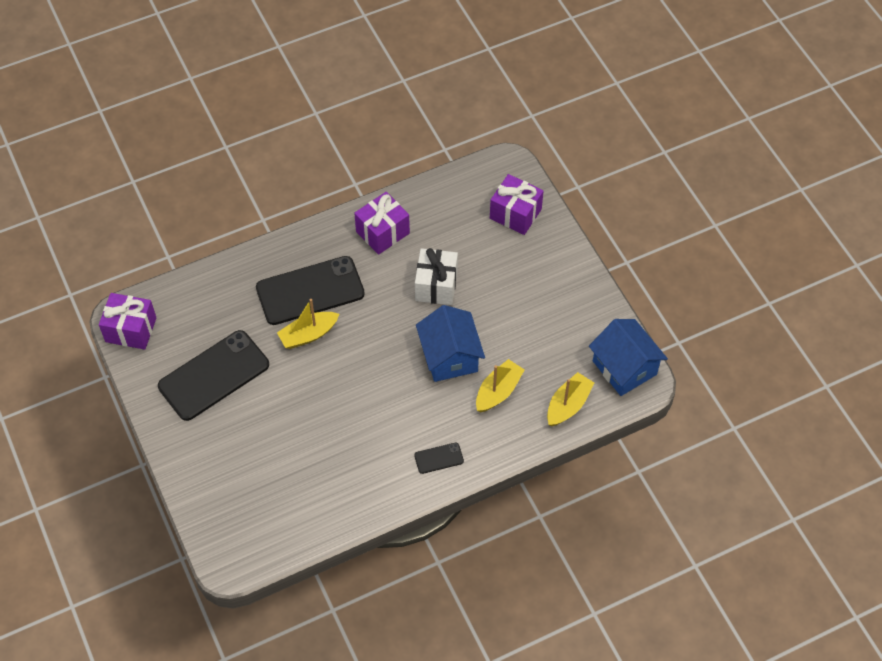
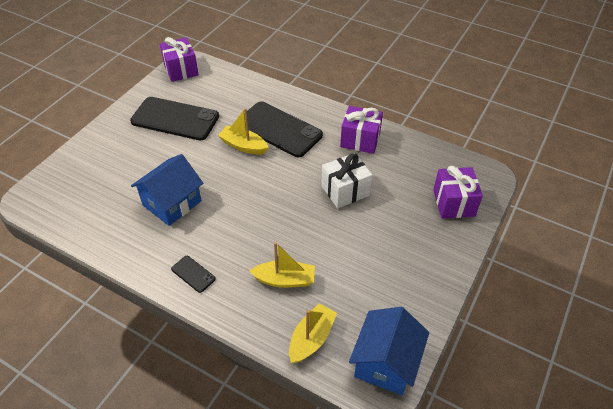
camera: 55 degrees right, 10 degrees down
(450, 356) = (291, 231): blue house -> blue house (172, 203)
(568, 405) = (311, 338): yellow boat -> yellow boat turned 60 degrees counterclockwise

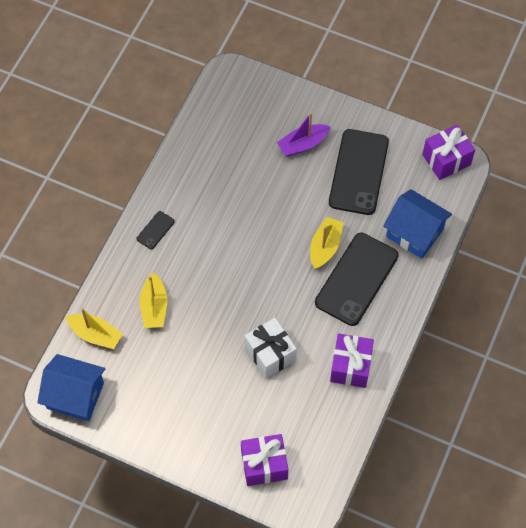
camera: 85 degrees right, 15 degrees up
(133, 151) = (303, 144): none -> purple boat
(172, 203) = (237, 195): blue house -> blue house (414, 233)

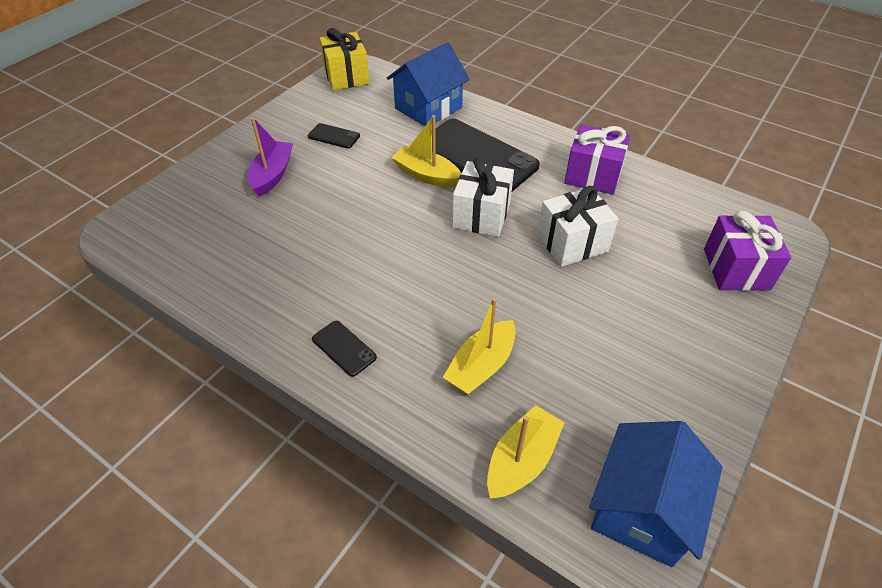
camera: 80 degrees left, 15 degrees down
(154, 307) = (481, 366): yellow boat -> yellow boat turned 120 degrees clockwise
(288, 291) = (481, 215): none -> white gift
(303, 144) = (272, 175): purple boat -> purple boat turned 150 degrees counterclockwise
(358, 172) = (334, 136): black phone -> black phone, size x0.43
(446, 160) = (346, 76): purple gift -> yellow gift

